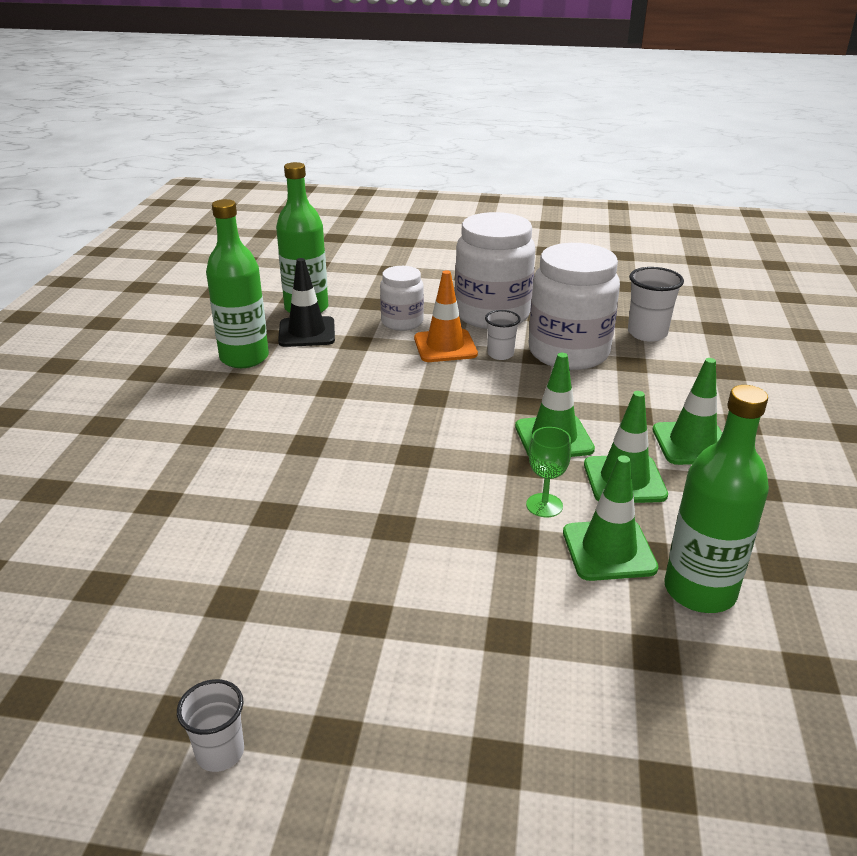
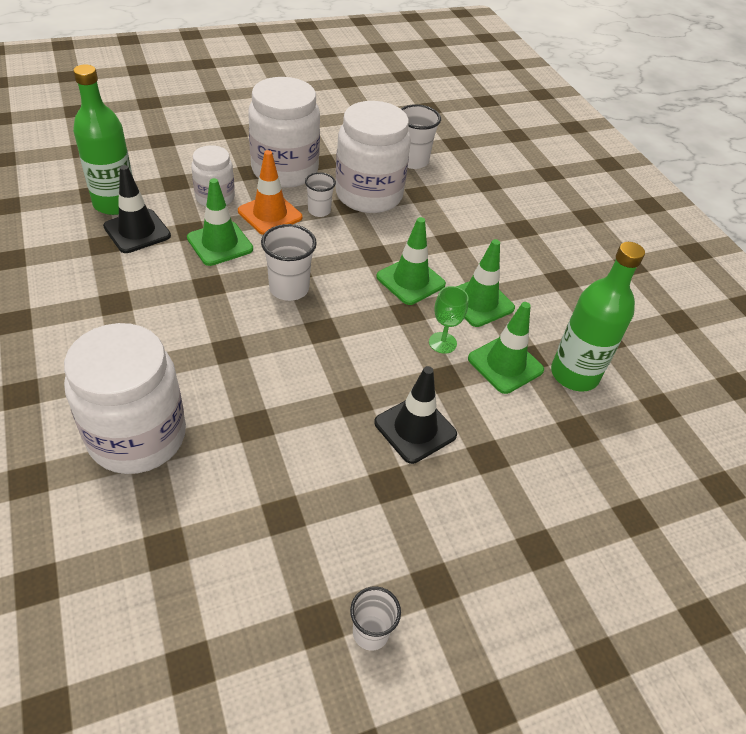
camera: 35 degrees left, 15 degrees up
(162, 488) = (137, 436): none -> white jar
(244, 358) = (100, 276): green bottle -> none
(411, 411) = (289, 289): none -> white cup
(441, 576) = (415, 429): none -> black traffic cone
(692, 443) = (502, 256): green traffic cone -> green traffic cone (220, 244)

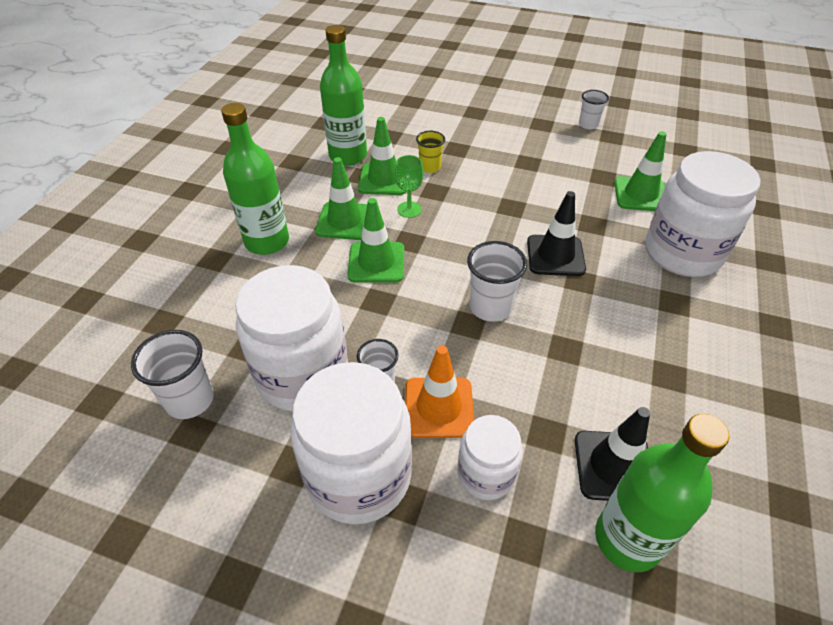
camera: 135 degrees left, 0 degrees up
(220, 244) = (524, 394): green traffic cone -> green traffic cone (640, 194)
(415, 429) = (486, 177): black traffic cone -> black traffic cone (555, 255)
(483, 407) = (430, 167): none -> yellow cup
(508, 256) = (267, 242): none -> green bottle

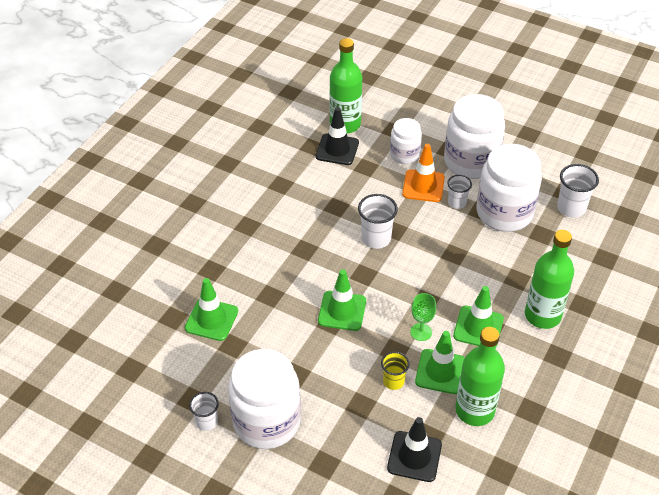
camera: 170 degrees left, 0 degrees up
(376, 262) = (453, 284): green traffic cone -> green traffic cone (342, 311)
(555, 255) = (313, 271): black traffic cone -> black traffic cone (414, 456)
(682, 253) = (215, 260): white jar -> white jar (266, 421)

